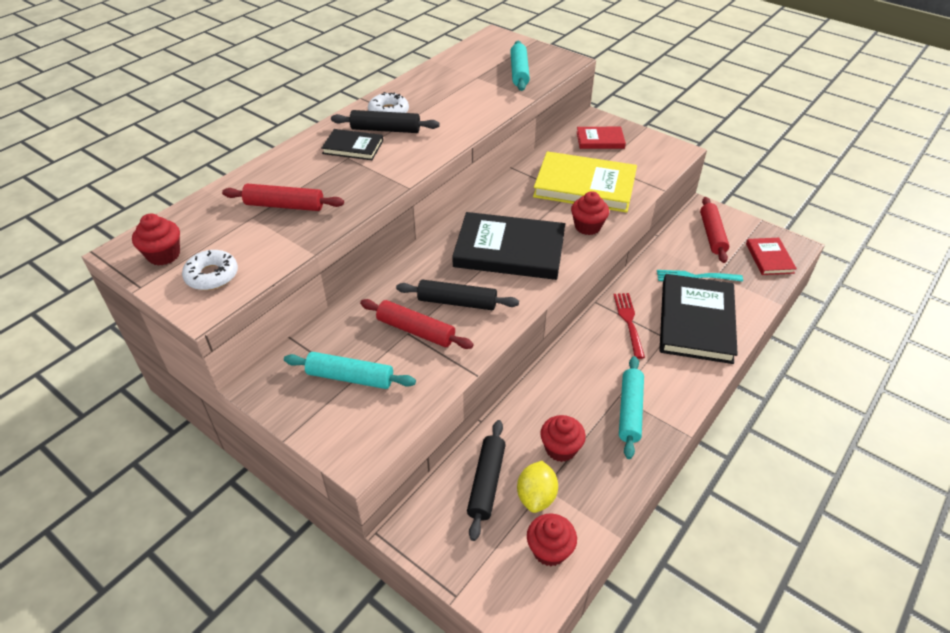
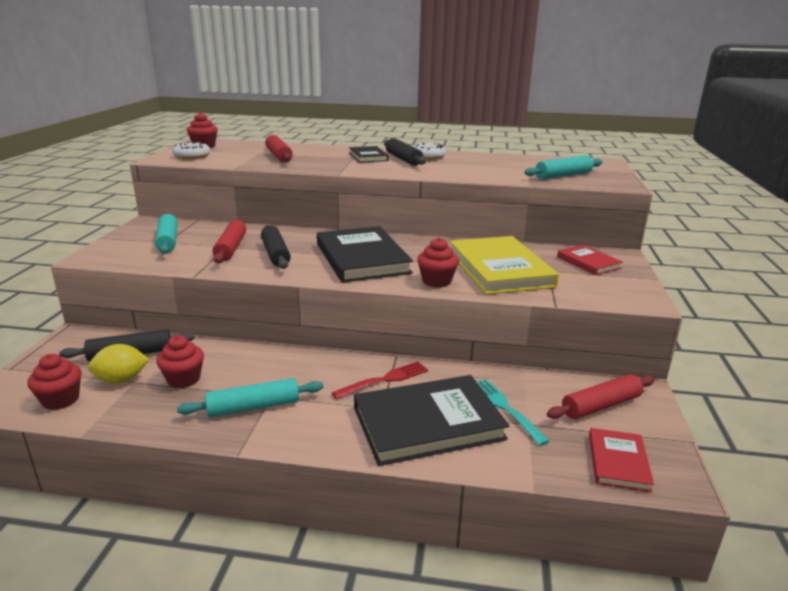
camera: 60 degrees right, 20 degrees down
(769, 258) = (618, 462): red book -> red book turned 45 degrees counterclockwise

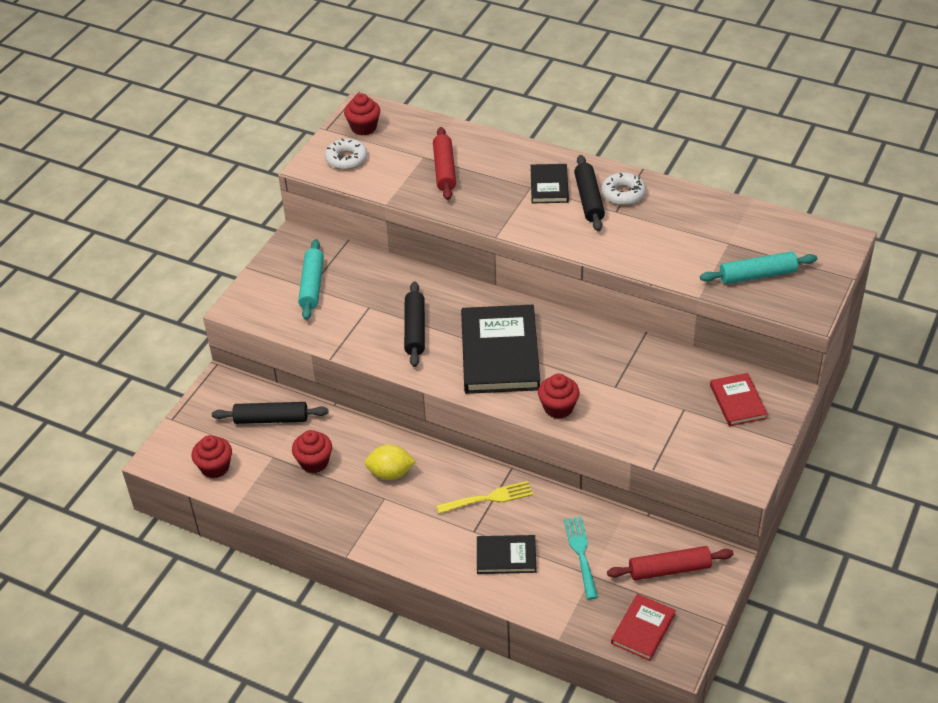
camera: 20 degrees right, 20 degrees up
(121, 380) = (263, 452): yellow lemon -> yellow lemon (390, 473)
(231, 248) = (372, 311): red rolling pin -> none
(253, 407) = (367, 508): turquoise rolling pin -> none
(385, 380) = (489, 498): red fork -> yellow fork
(428, 423) = (506, 556): black book -> black book, size x0.52
(500, 269) = (634, 398): yellow book -> none

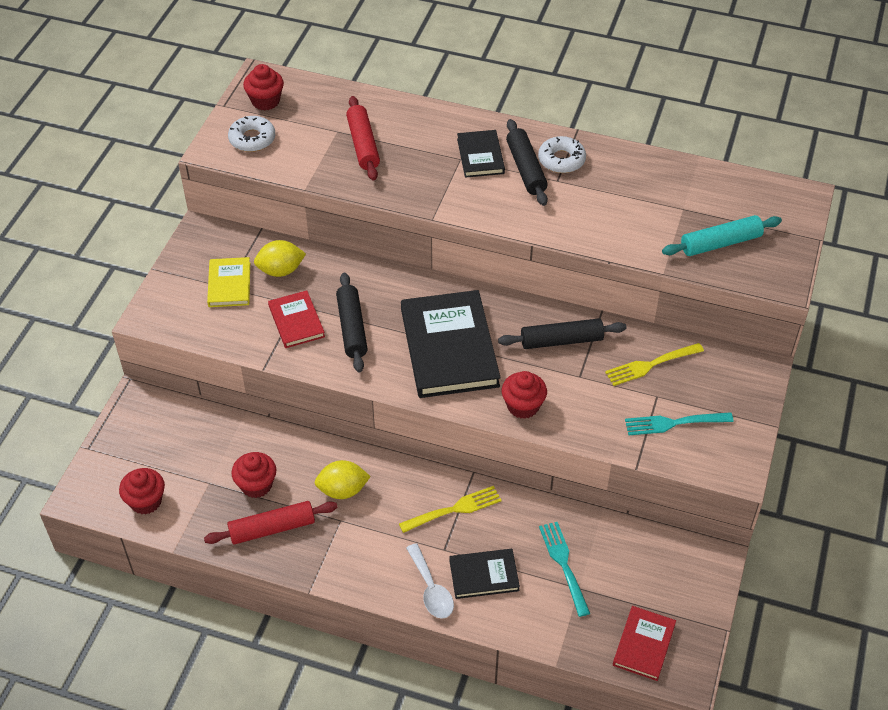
camera: 10 degrees left, 5 degrees up
(271, 419) = (200, 439): black rolling pin -> black rolling pin (561, 341)
(312, 285) = (229, 284): turquoise rolling pin -> yellow book
(359, 277) = (281, 270): none -> yellow lemon
(456, 564) = (431, 589): none -> white spoon
(669, 569) = (660, 573): red rolling pin -> red rolling pin (272, 528)
(683, 382) = (650, 365): none -> yellow fork
(695, 433) = (674, 423): none -> turquoise fork
(737, 402) = (712, 383): red book -> red book (296, 321)

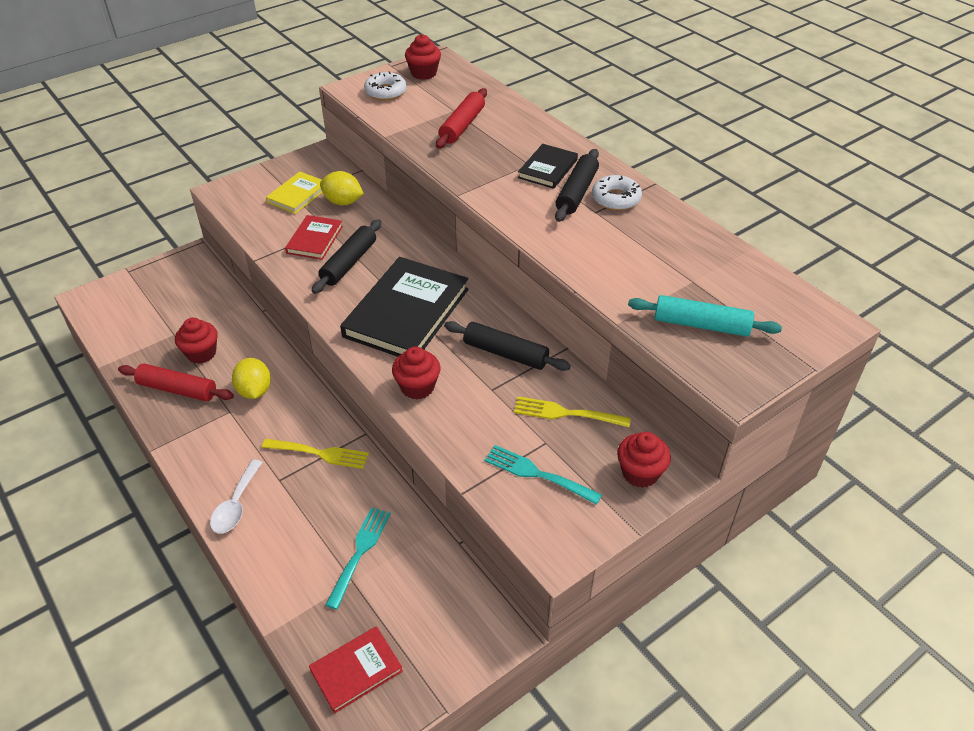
camera: 35 degrees right, 5 degrees down
(146, 501) = (121, 324): red cupcake -> red cupcake (640, 473)
(342, 490) = (254, 391): yellow lemon -> yellow lemon turned 45 degrees clockwise
(484, 575) = (287, 520): black book -> none

